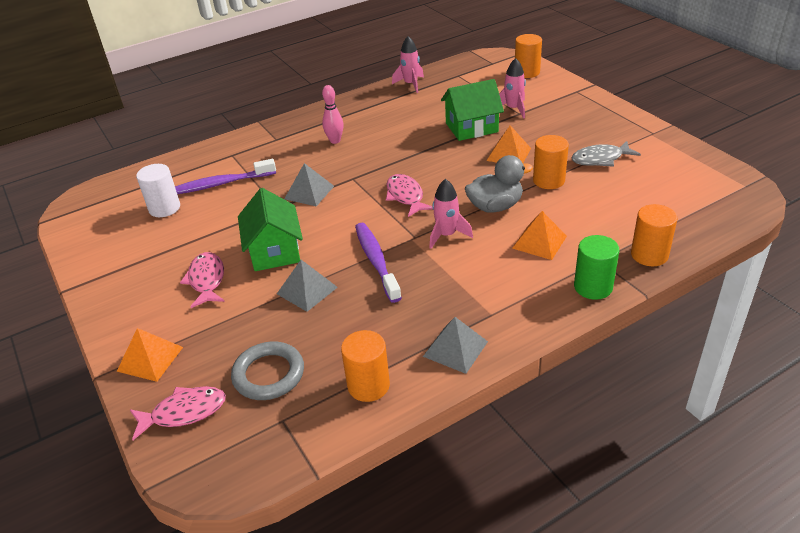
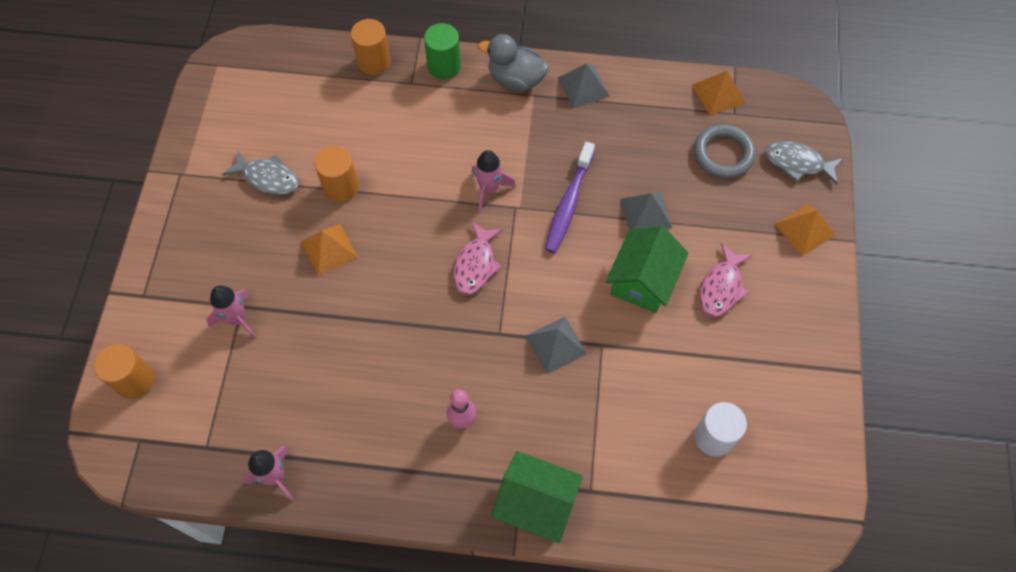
camera: 145 degrees left, 25 degrees up
(184, 412) = (797, 163): pink fish -> grey fish
(221, 184) = (633, 436): purple toothbrush -> none
(368, 385) = (662, 100): orange cylinder -> none
(471, 127) = (311, 322): green house -> green house (536, 503)
(495, 206) = (418, 191): grey duck -> grey duck (515, 79)
(539, 242) = (430, 129): orange pyramid -> orange pyramid (718, 94)

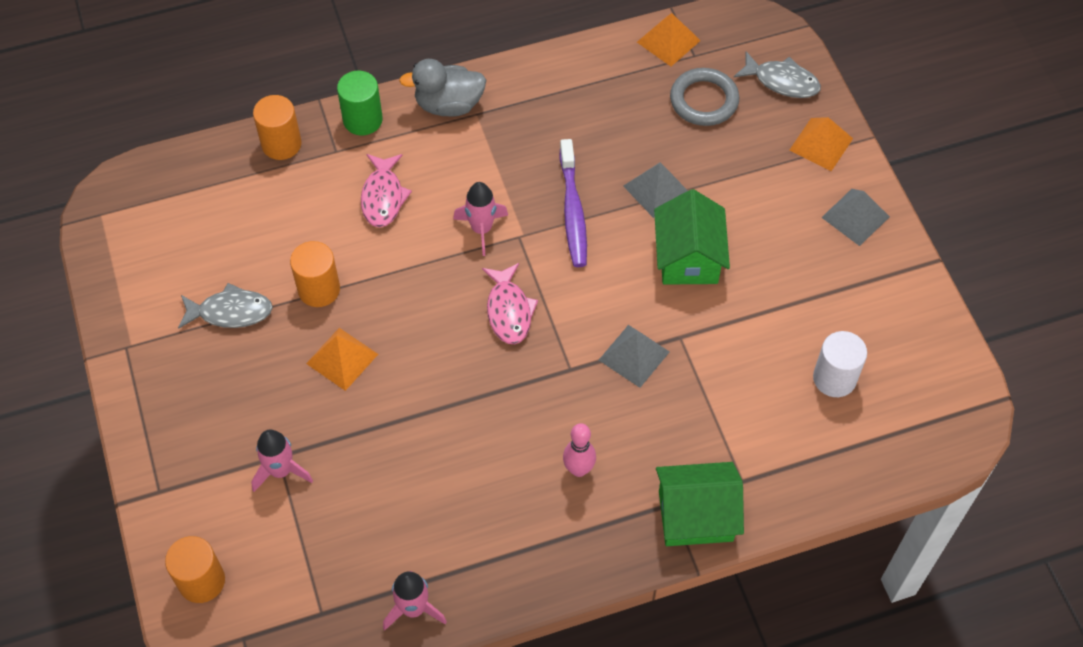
camera: 25 degrees left, 5 degrees down
(583, 87) = (525, 86): grey pyramid -> grey pyramid (855, 217)
(721, 287) = (769, 232): pink fish -> pink fish (383, 197)
(797, 163) = (782, 81): grey fish -> grey fish turned 150 degrees counterclockwise

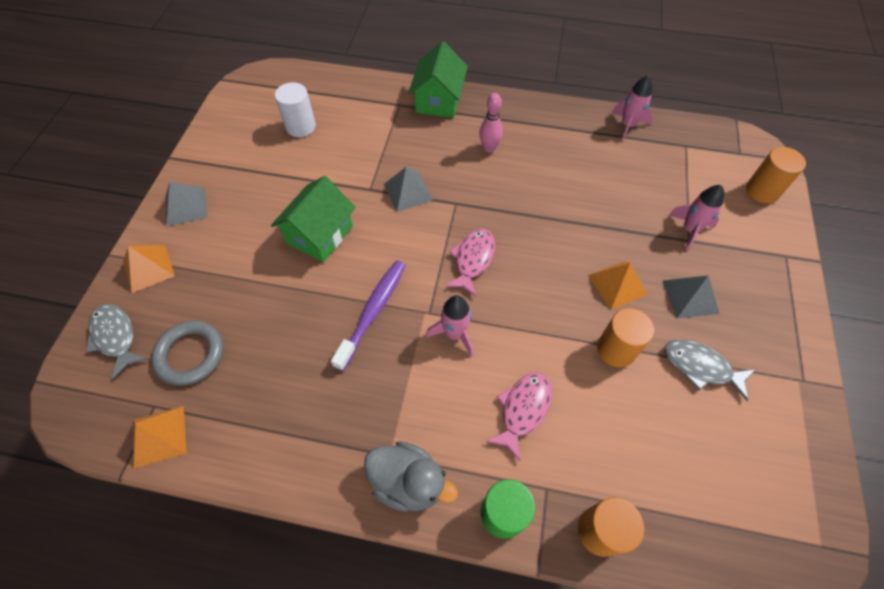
camera: 150 degrees left, 0 degrees up
(656, 189) = (297, 296): grey pyramid -> grey pyramid (690, 296)
(695, 516) = (438, 101): green house -> green house turned 75 degrees clockwise

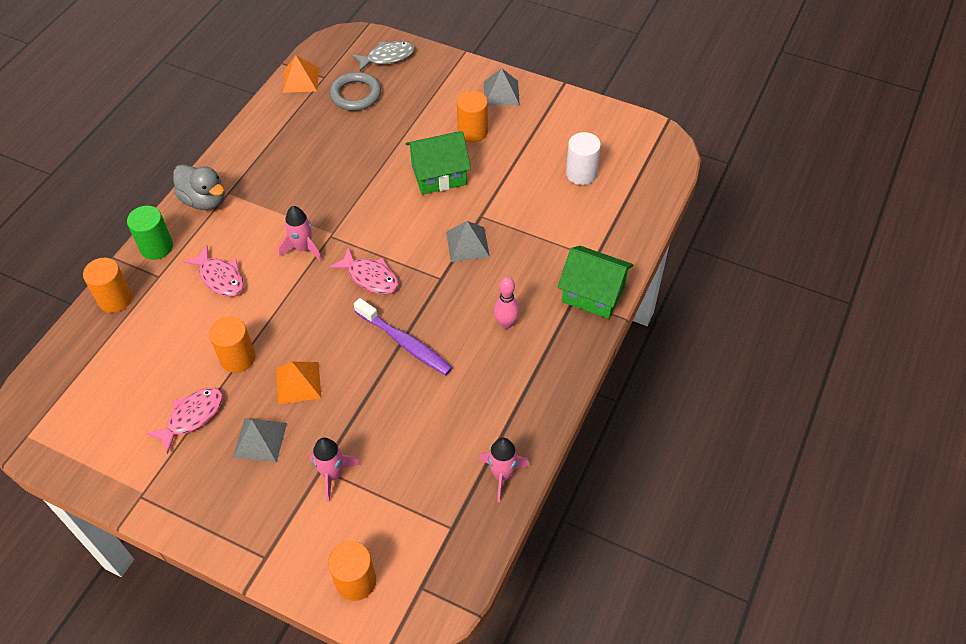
camera: 105 degrees right, 5 degrees down
(148, 268) = (443, 72): orange pyramid -> none
(250, 219) = (472, 132): none -> orange cylinder
(320, 234) = (439, 175): green house -> green house turned 60 degrees counterclockwise
(373, 311) = (347, 200): purple toothbrush -> purple toothbrush (405, 343)
(408, 482) = (204, 200): grey duck -> grey duck turned 90 degrees counterclockwise
(700, 367) = (192, 417): grey fish -> pink fish

